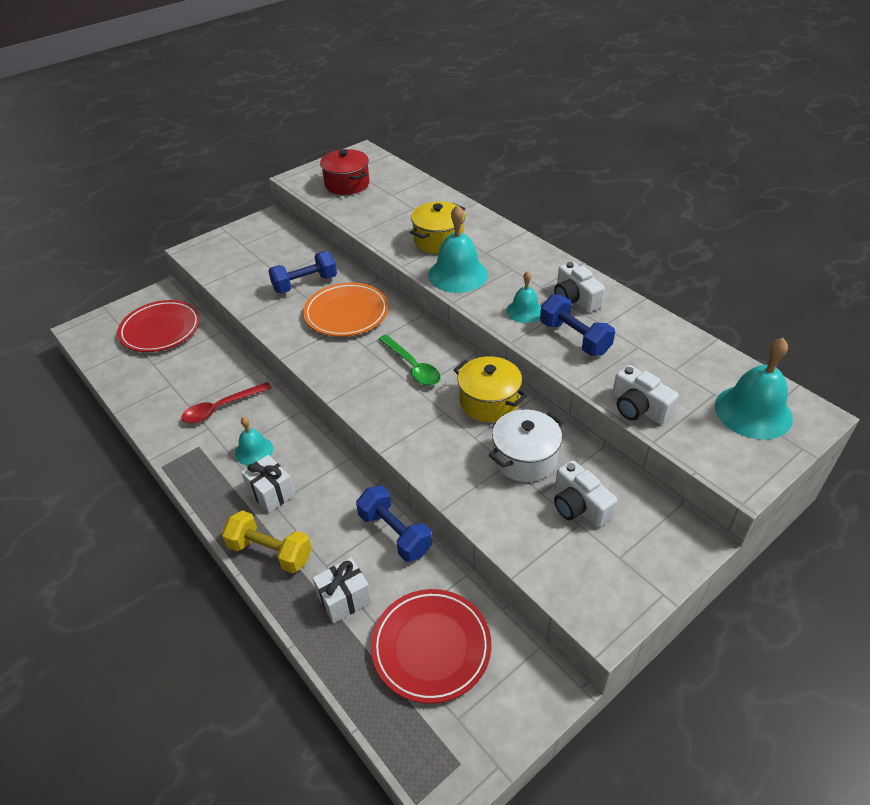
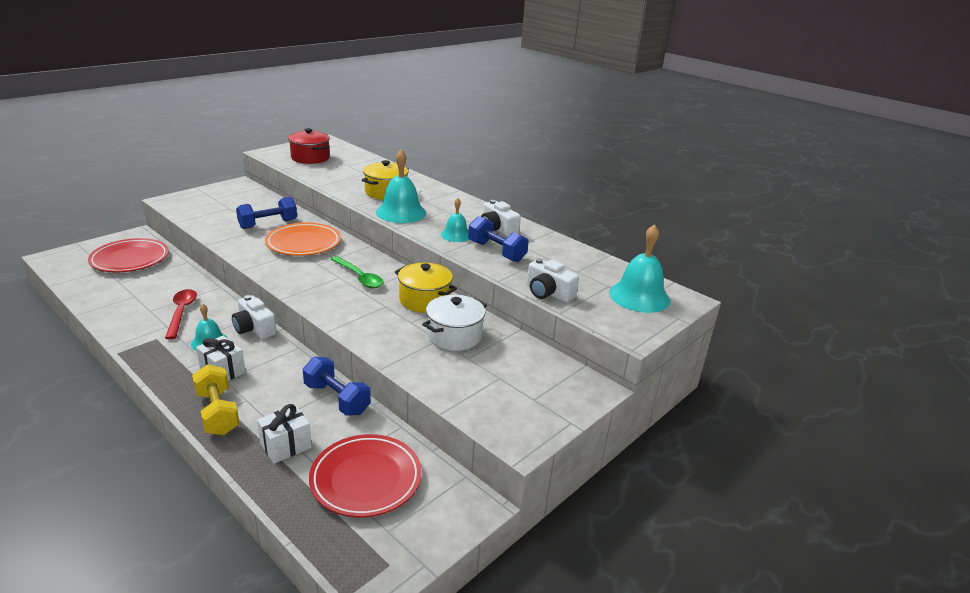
camera: 10 degrees left, 15 degrees down
(221, 408) = (181, 312): red spoon -> red spoon turned 120 degrees clockwise
(270, 552) = (217, 413): yellow dumbbell -> yellow dumbbell turned 45 degrees clockwise
(579, 506) = (500, 366): white camera -> white camera (254, 328)

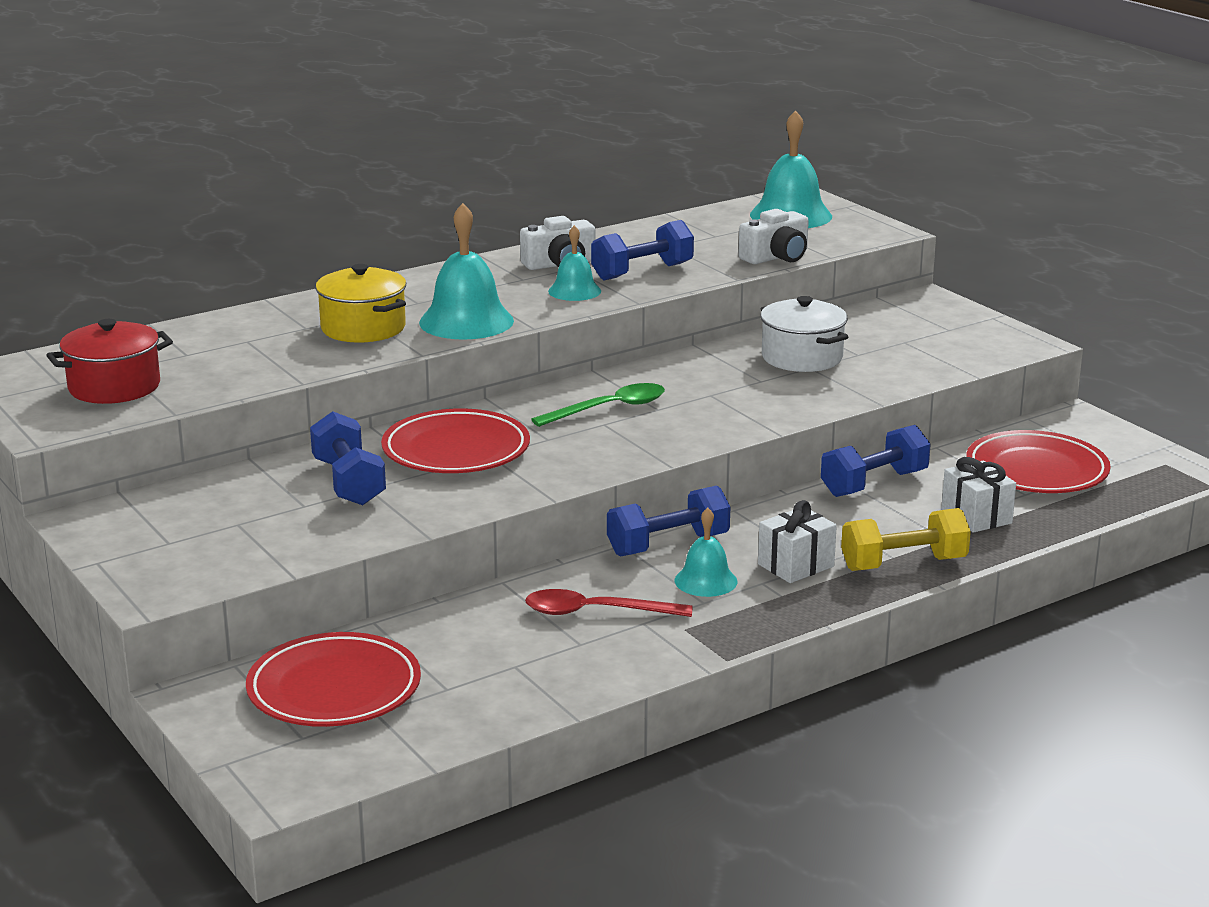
camera: 75 degrees left, 5 degrees down
(254, 328) = (668, 545): white camera -> blue dumbbell
(303, 243) = (456, 450): orange plate -> red plate
(424, 300) = (697, 368): yellow pot -> none

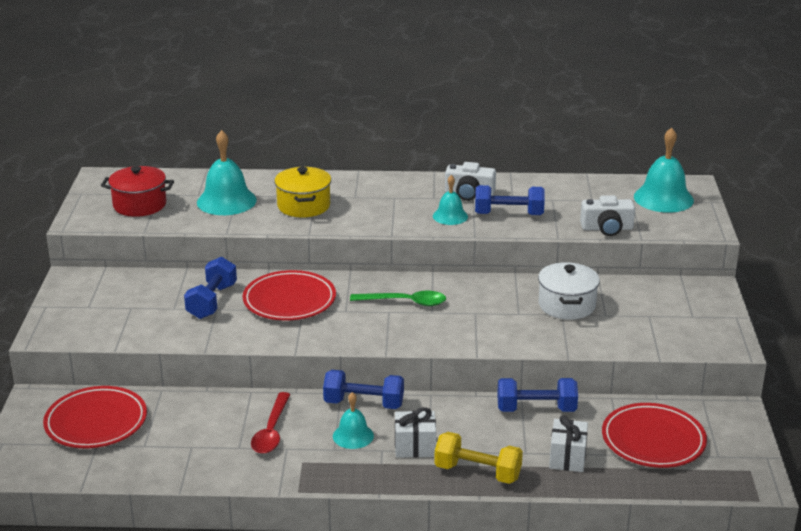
camera: 35 degrees right, 5 degrees up
(466, 321) = (362, 219): turquoise bell -> turquoise bell (226, 201)
(596, 612) = (271, 431): red spoon -> red spoon turned 120 degrees counterclockwise

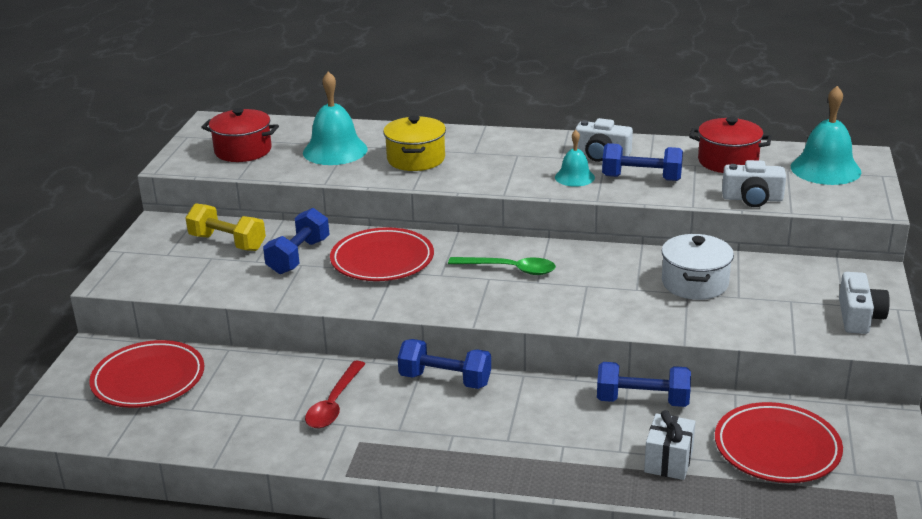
camera: 10 degrees right, 0 degrees up
(353, 436) = (424, 416): turquoise bell -> none
(415, 447) = (491, 434): white gift -> none
(477, 472) = (558, 470): yellow dumbbell -> yellow dumbbell (227, 242)
(579, 195) = (728, 161): none -> red pot
(706, 326) = (859, 317): none -> white camera

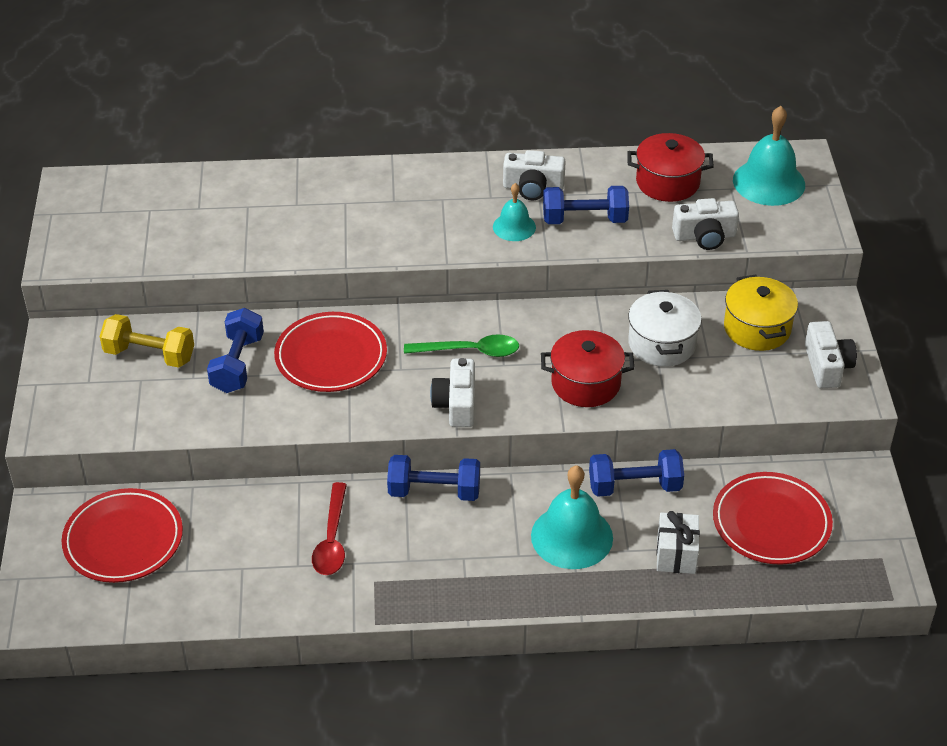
camera: 15 degrees left, 15 degrees up
(243, 151) = (128, 230): red pot -> red pot (585, 383)
(335, 150) = (236, 217): turquoise bell -> turquoise bell (572, 536)
(416, 159) = (332, 219): yellow pot -> yellow pot (757, 328)
(482, 304) = (456, 404): none -> white camera

